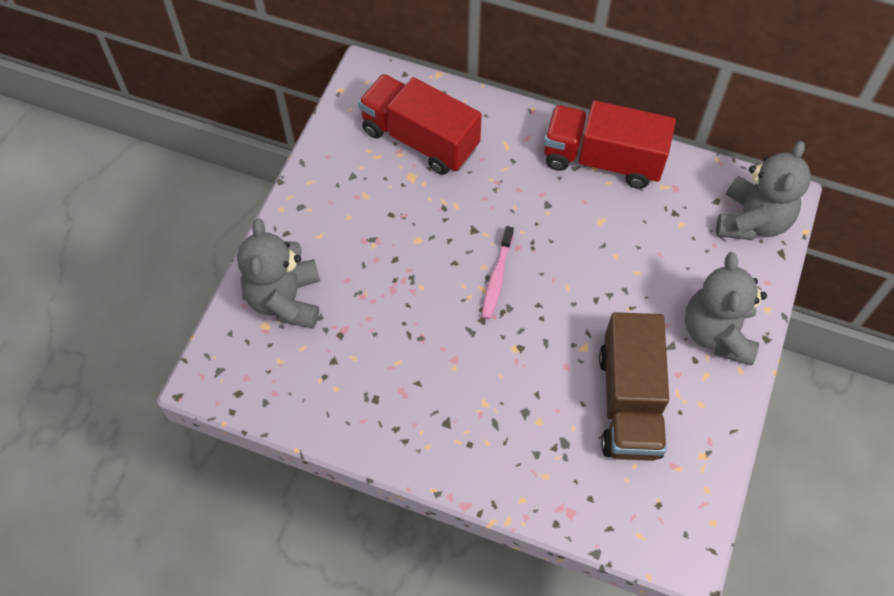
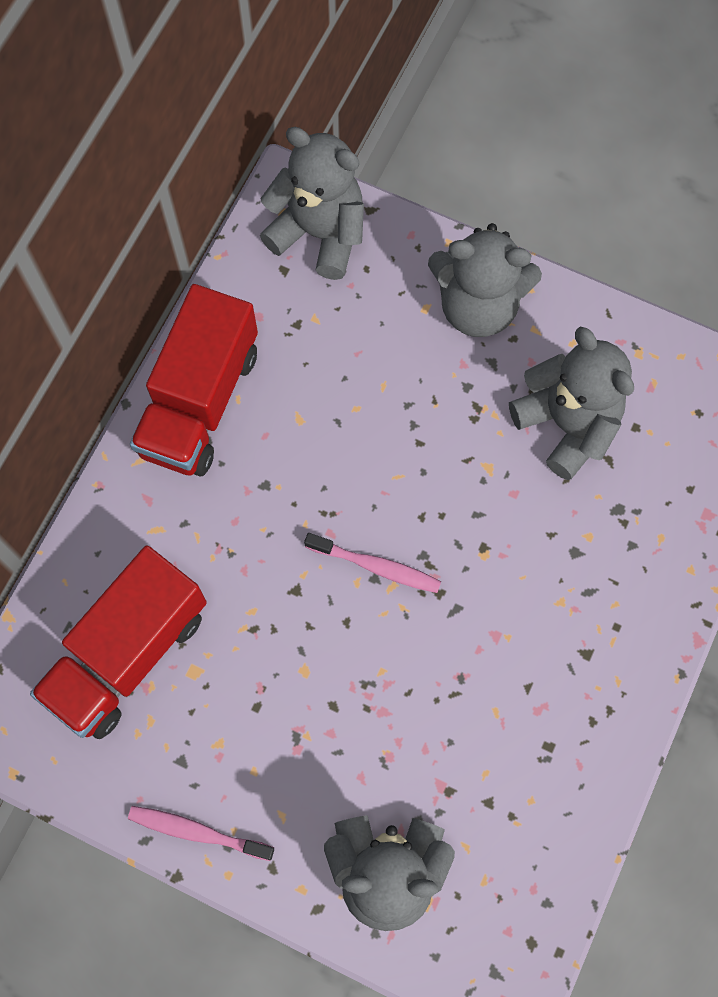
camera: 85 degrees left, 10 degrees up
(308, 189) = (197, 832): none -> pink toothbrush
(629, 402) = (567, 424): brown truck -> grey teddy bear

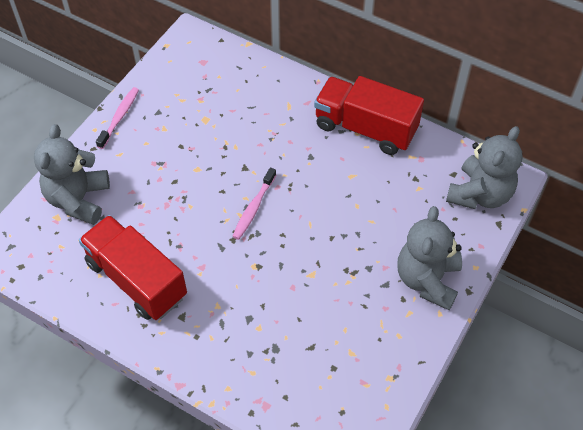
camera: 95 degrees right, 15 degrees down
(128, 654) = (220, 91): red truck -> red truck (136, 279)
(567, 424) = (338, 324): grey teddy bear -> none

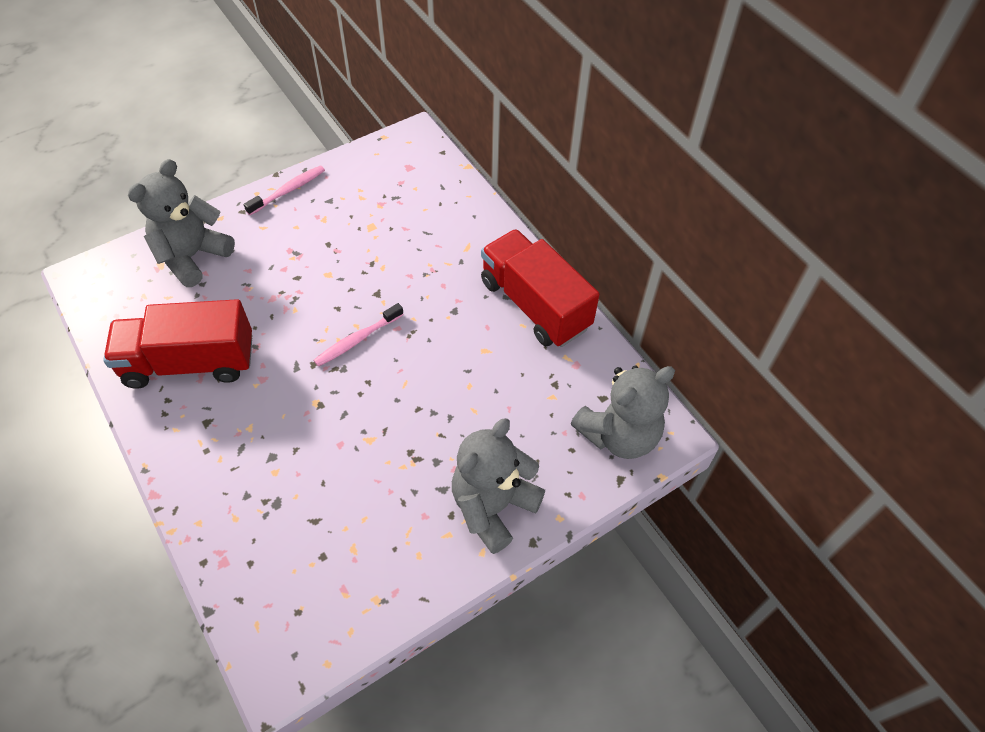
camera: 25 degrees right, 0 degrees up
(136, 279) = (190, 362): red truck -> red truck turned 75 degrees counterclockwise

